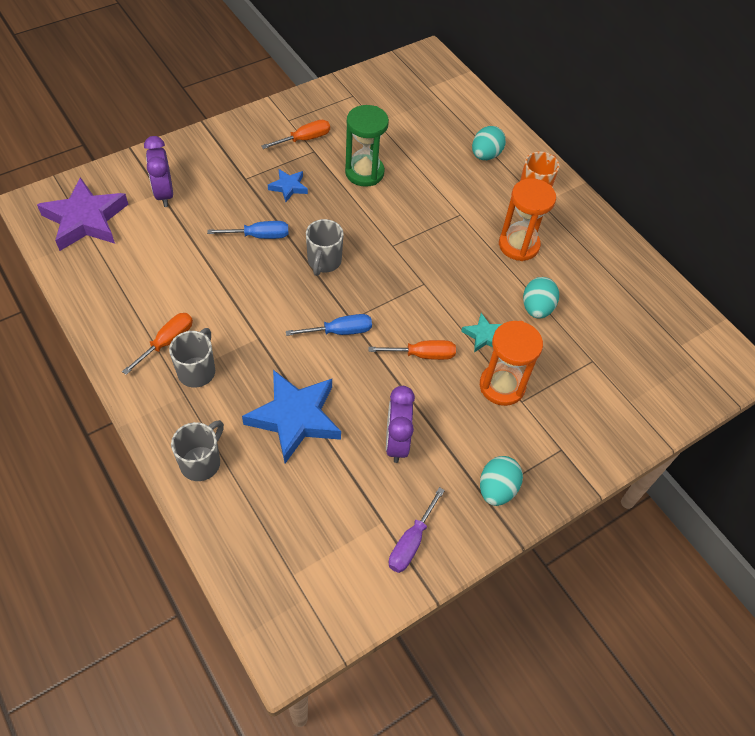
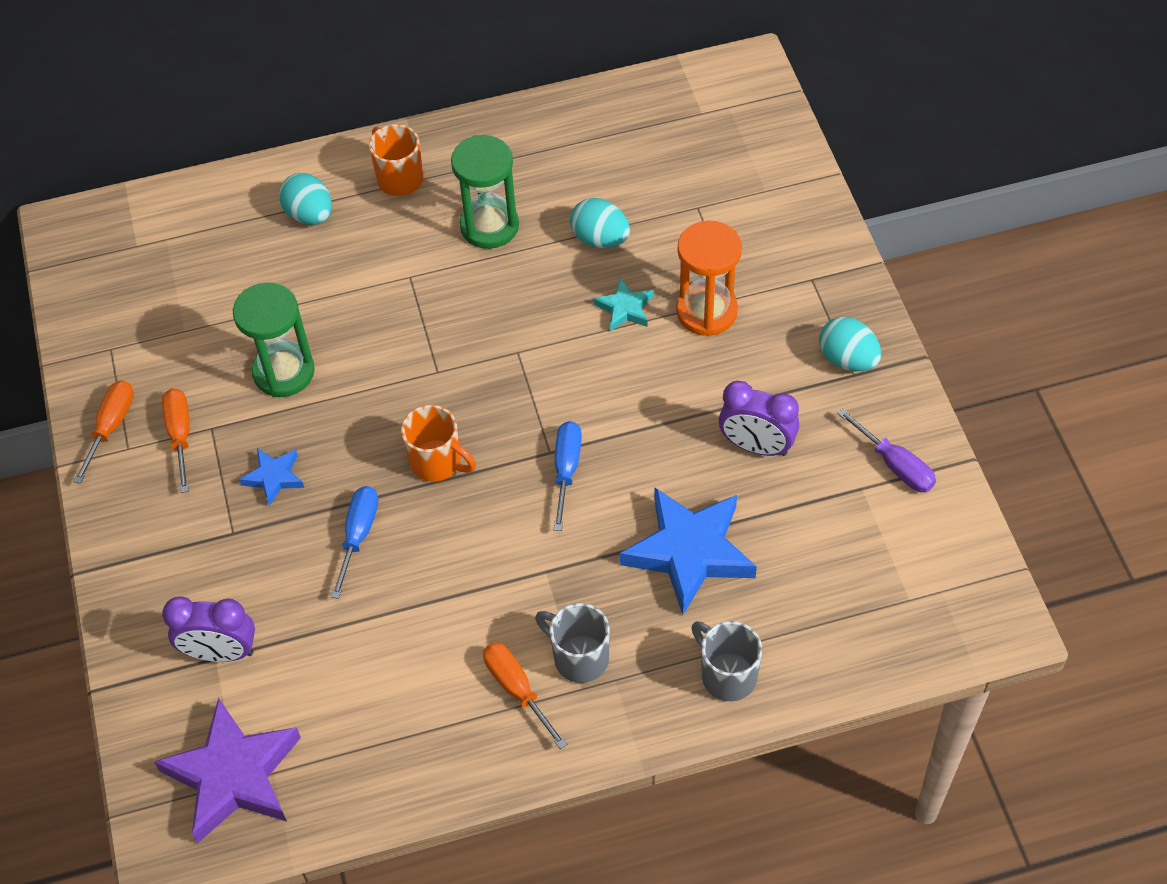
camera: 65 degrees left, 0 degrees up
(324, 262) = (437, 462): grey mug -> orange mug
(422, 355) = (634, 384): orange screwdriver -> orange screwdriver (111, 427)
(518, 245) = (489, 226): orange hourglass -> green hourglass

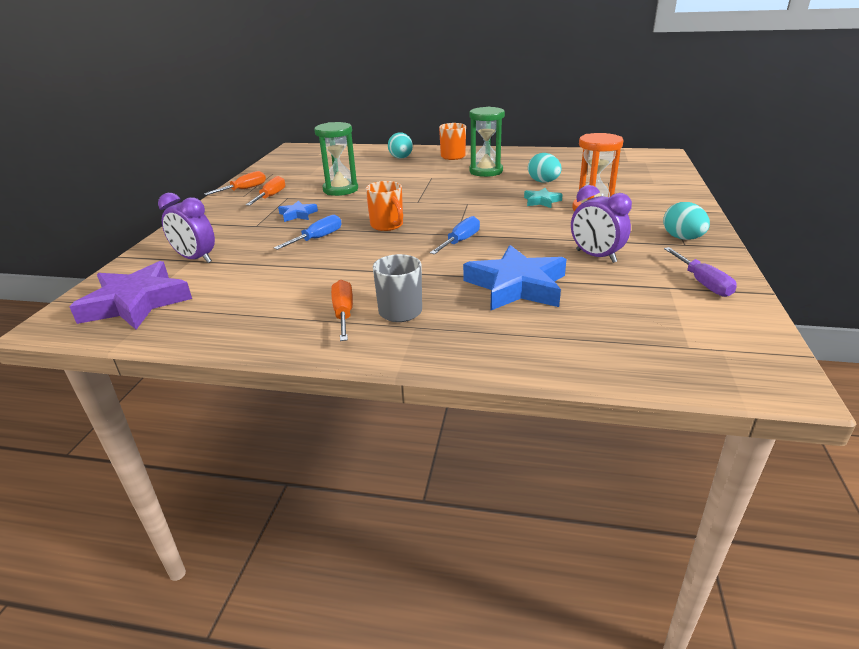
camera: 25 degrees right, 25 degrees down
(727, 675) = (503, 346): grey mug -> none

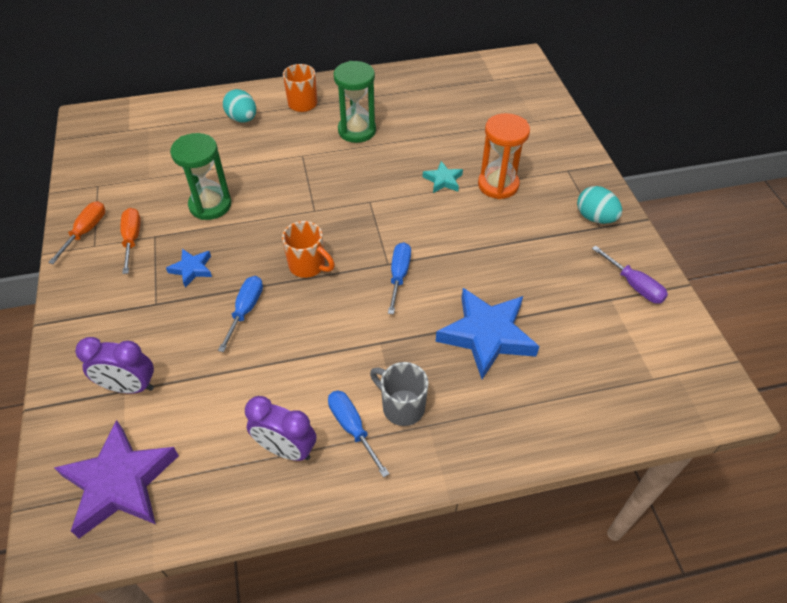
camera: 25 degrees left, 20 degrees up
(343, 313) = (352, 428): orange screwdriver -> blue screwdriver
(543, 182) = (428, 141): turquoise egg -> none
(595, 256) = (534, 268): purple clock -> purple clock (286, 449)

